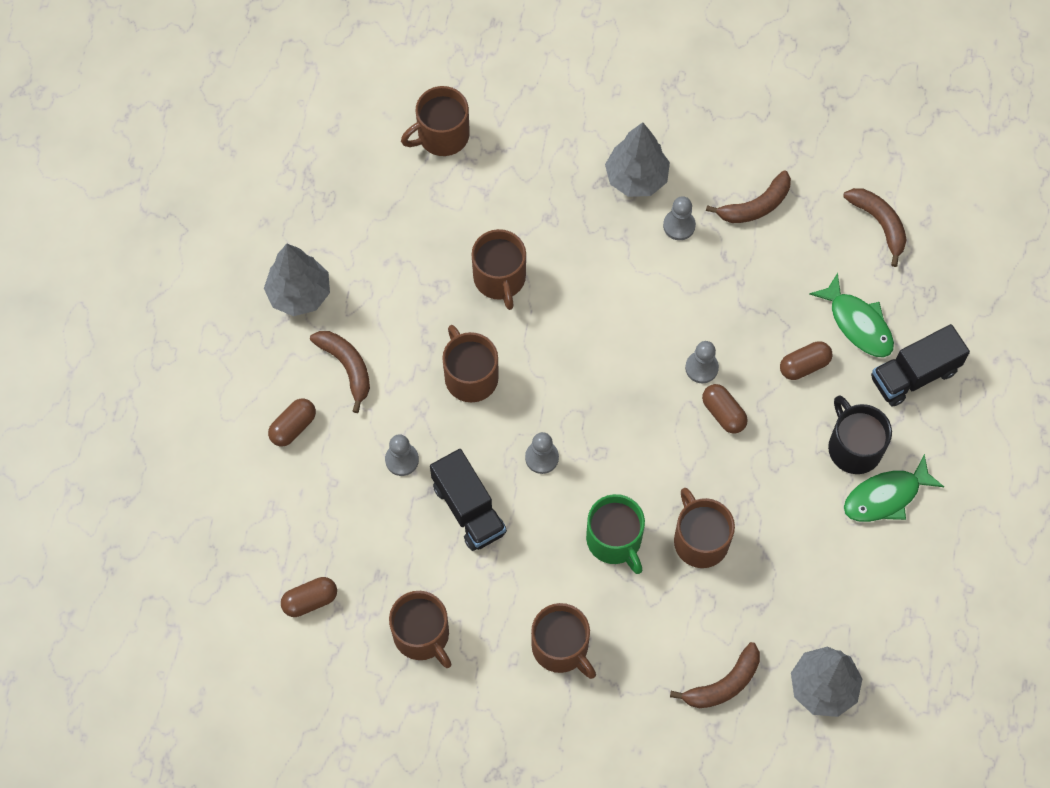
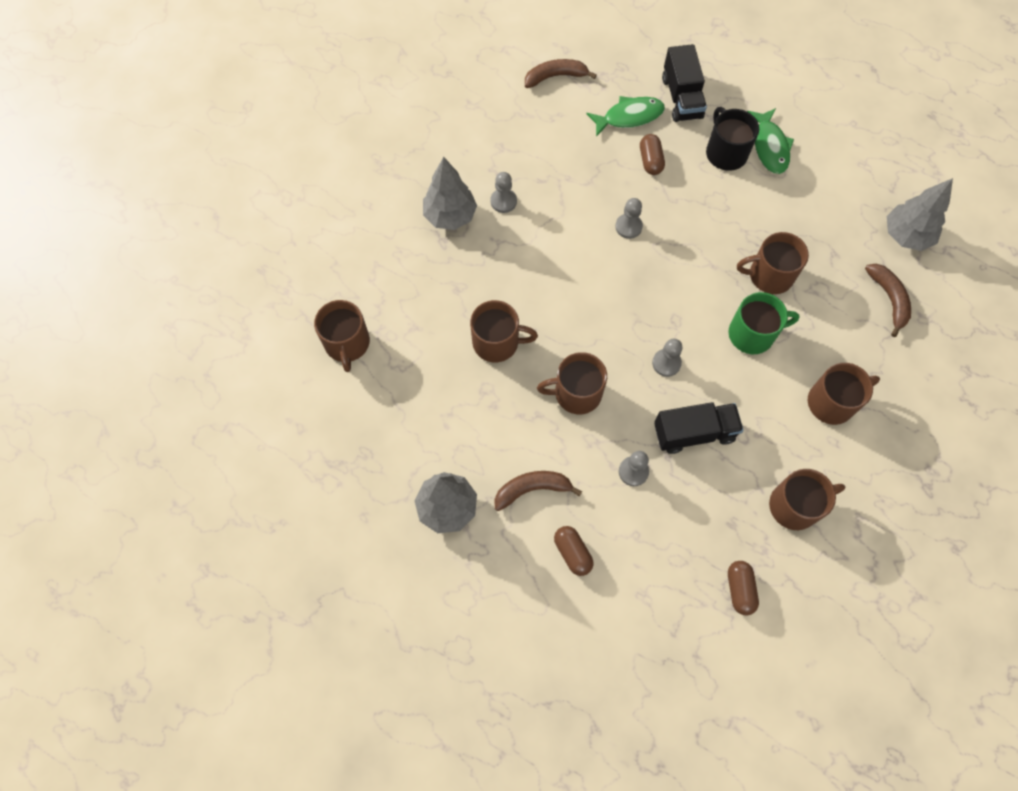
camera: 70 degrees left, 0 degrees up
(723, 413) = (671, 225): brown capsule -> none
(755, 206) = (508, 146): brown banana -> none
(854, 447) = (725, 153): black mug -> black mug turned 75 degrees clockwise

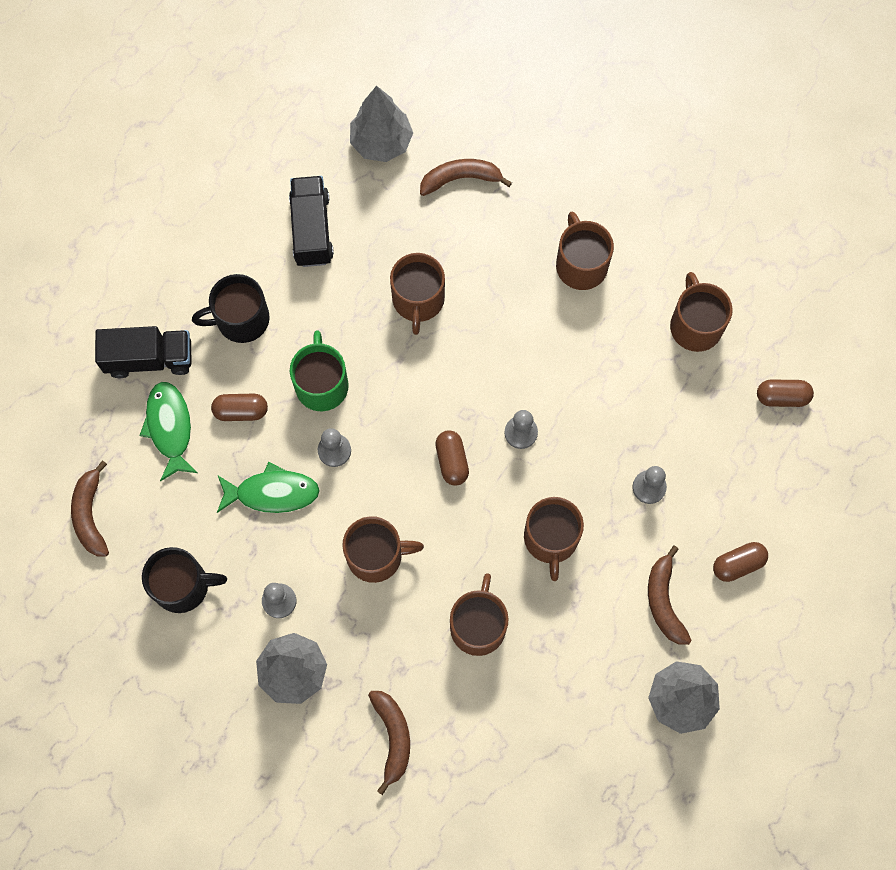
camera: 85 degrees left, 5 degrees up
(347, 343) = (464, 813): brown mug -> brown mug (376, 555)
(404, 288) = (392, 737): none -> brown banana
(509, 139) = (183, 586): none -> black mug
(633, 312) = (452, 461): none -> brown capsule
(694, 433) = (607, 415): black truck -> black truck (312, 229)
(752, 334) = (491, 332): green mug -> green mug (321, 384)
(769, 147) = (239, 266): green fish -> green fish (272, 493)

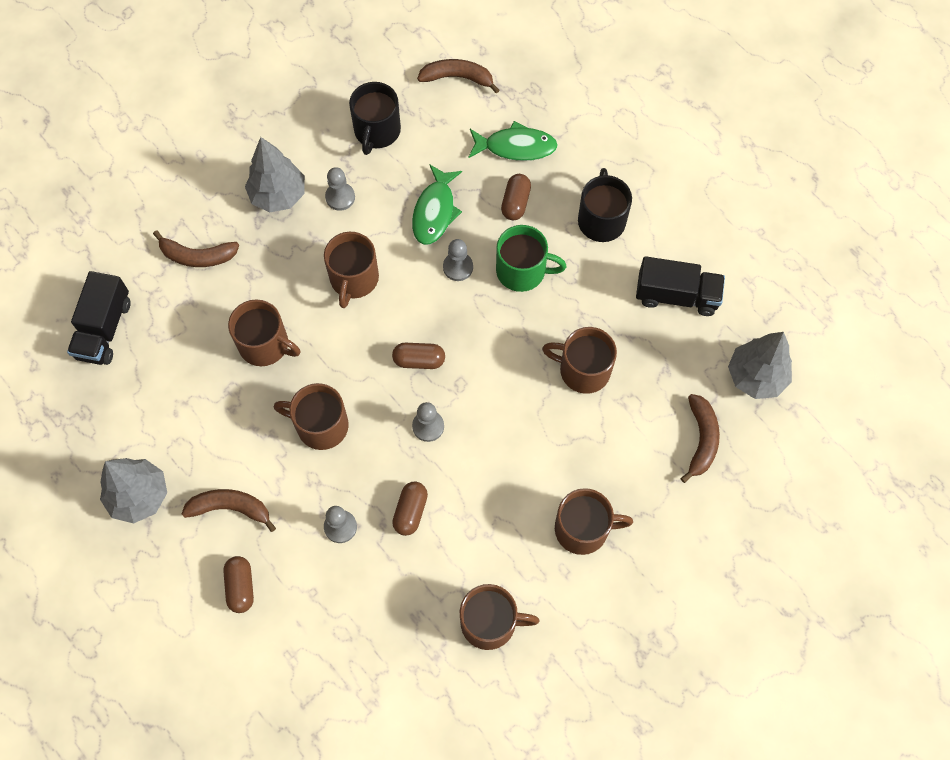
camera: 105 degrees right, 5 degrees down
(149, 359) = (583, 143): black truck -> black truck (104, 329)
(782, 397) = (391, 686): brown capsule -> brown capsule (410, 511)

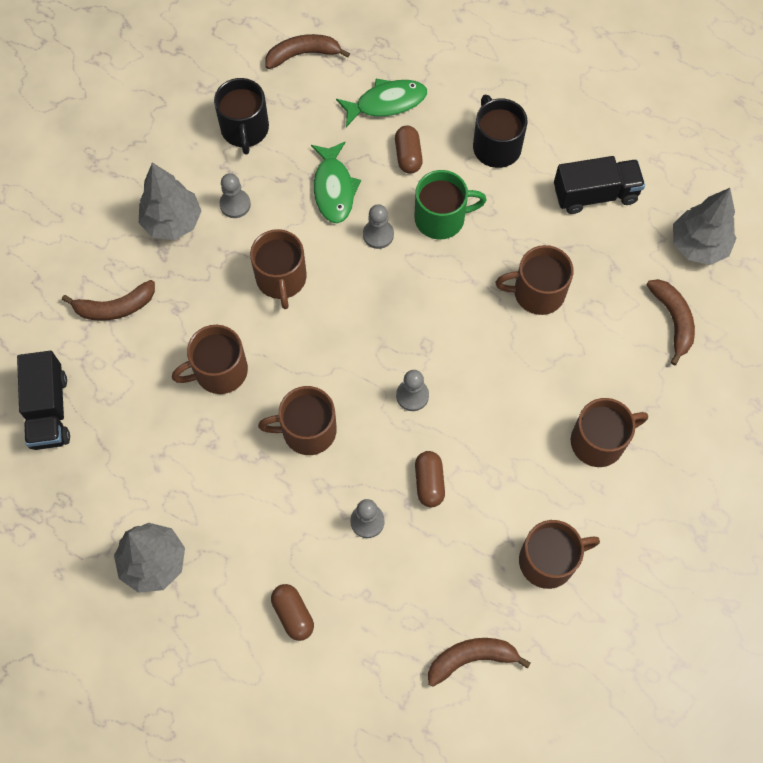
camera: 20 degrees left, 0 degrees up
(230, 508) = (251, 542): brown banana -> brown banana (471, 658)
(265, 344) = (219, 371): brown mug -> brown mug turned 150 degrees clockwise
(419, 360) = (377, 336): brown capsule -> none

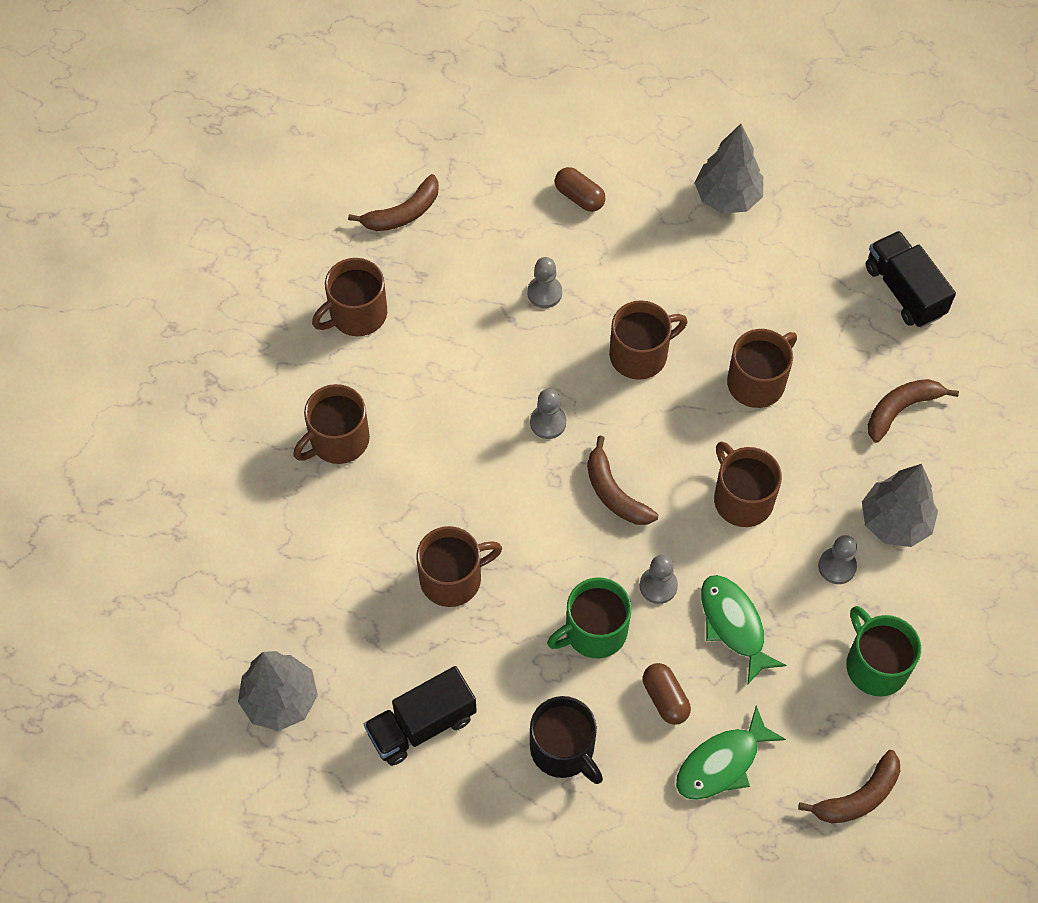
camera: 160 degrees right, 5 degrees down
(245, 129) = (875, 665): black mug -> green mug
(429, 482) = (498, 346): brown capsule -> none
(673, 320) = (290, 597): brown banana -> brown banana (614, 493)

